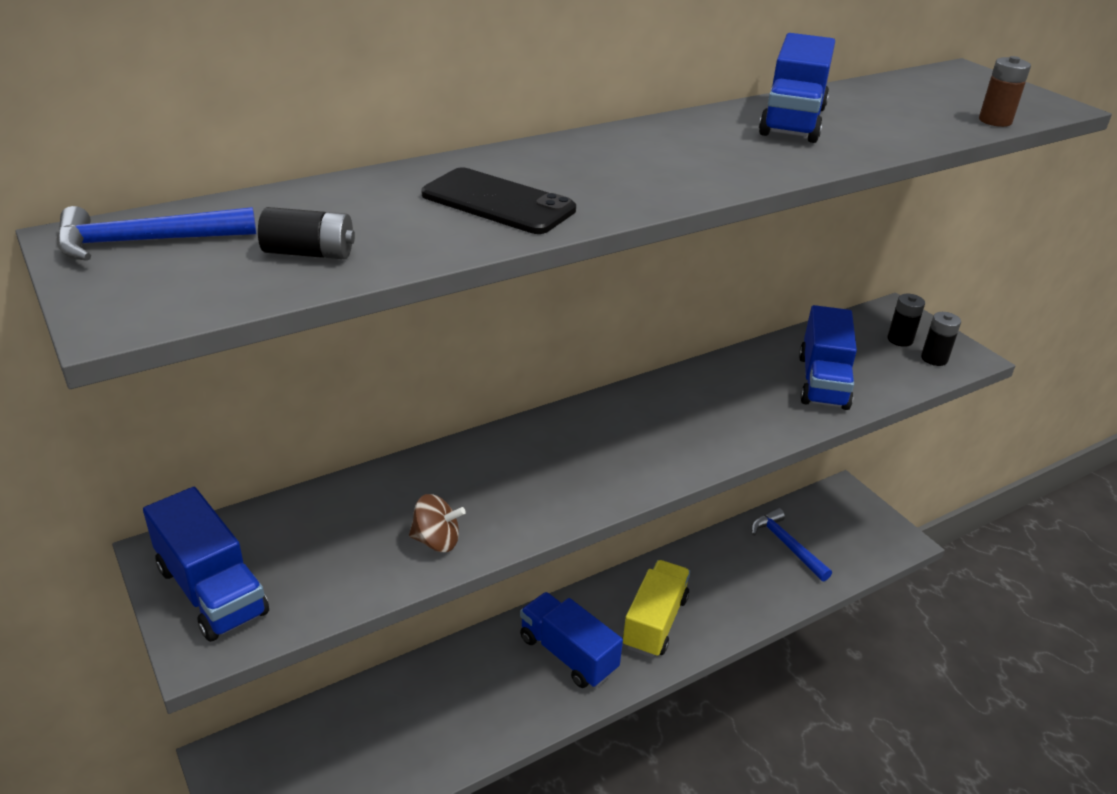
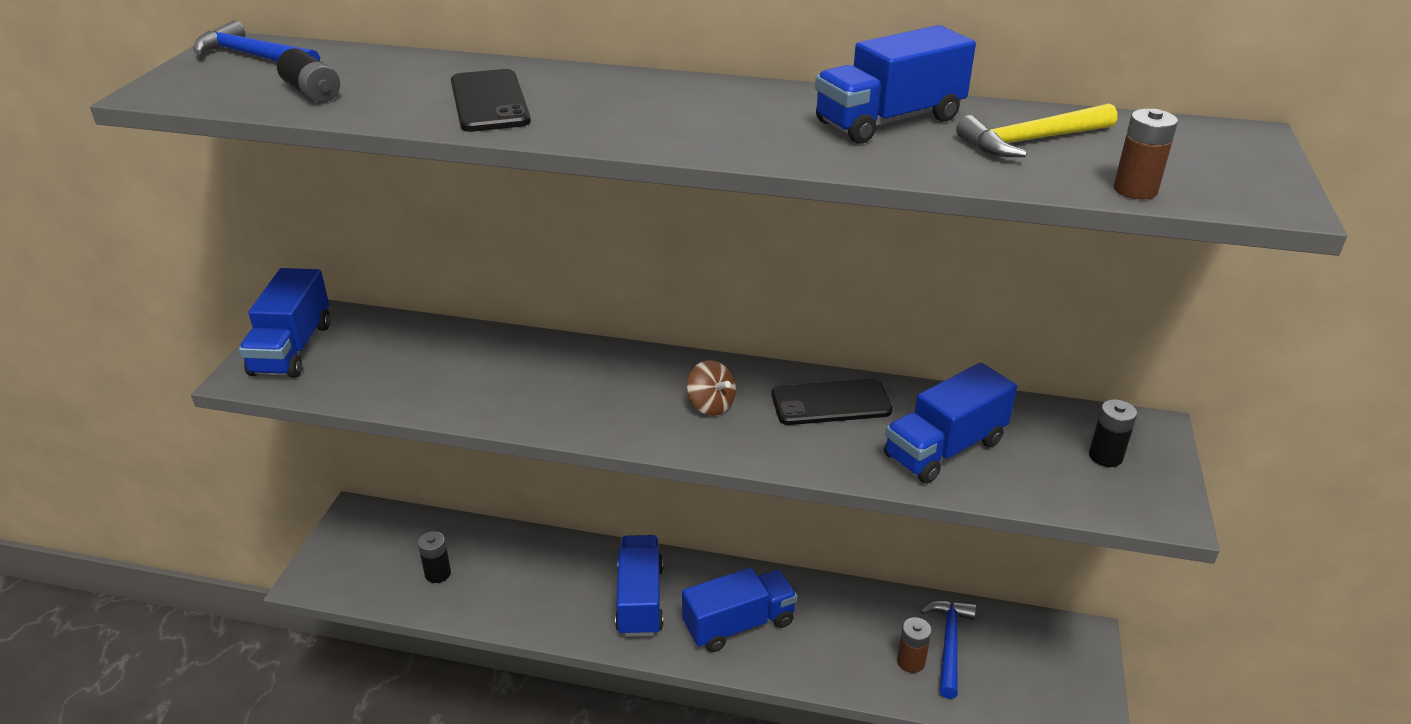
camera: 45 degrees right, 0 degrees up
(436, 541) = (446, 393): brown spinning top -> brown spinning top (711, 405)
(654, 622) = (738, 624): yellow truck -> blue truck
(719, 387) = (831, 403): none -> black phone
(780, 572) = (910, 661): none -> brown battery
(889, 108) = (1031, 141): none -> yellow hammer
(934, 359) = (1116, 492): black battery -> black battery (438, 573)

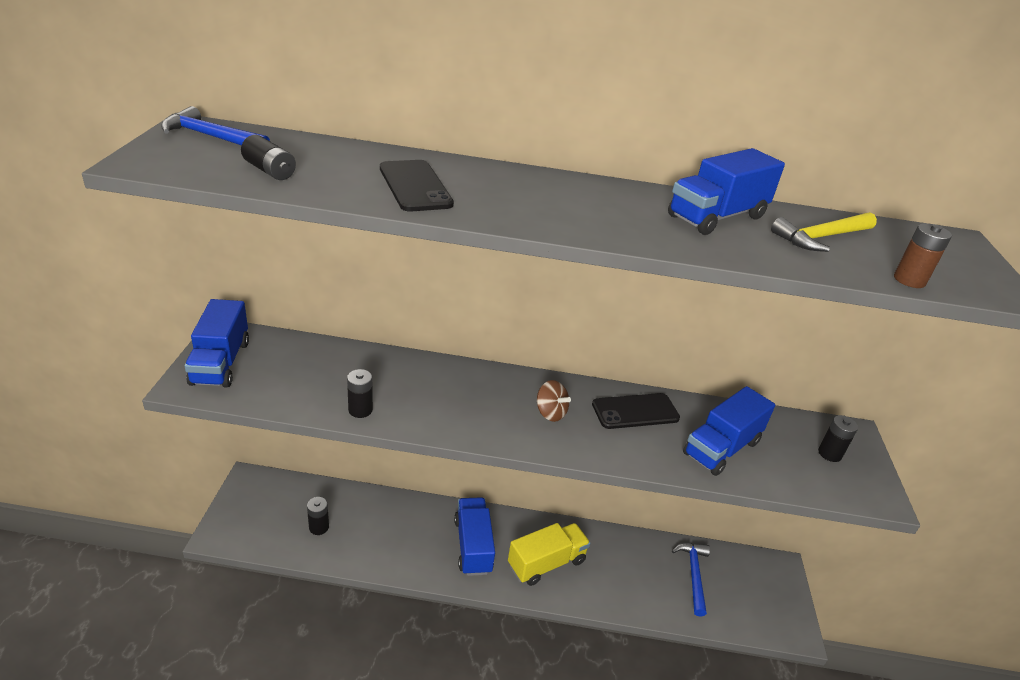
camera: 10 degrees left, 0 degrees up
(458, 403) = (360, 410): none -> black battery
(738, 624) = (546, 563): blue truck -> yellow truck
(910, 661) = (669, 589): brown battery -> none

